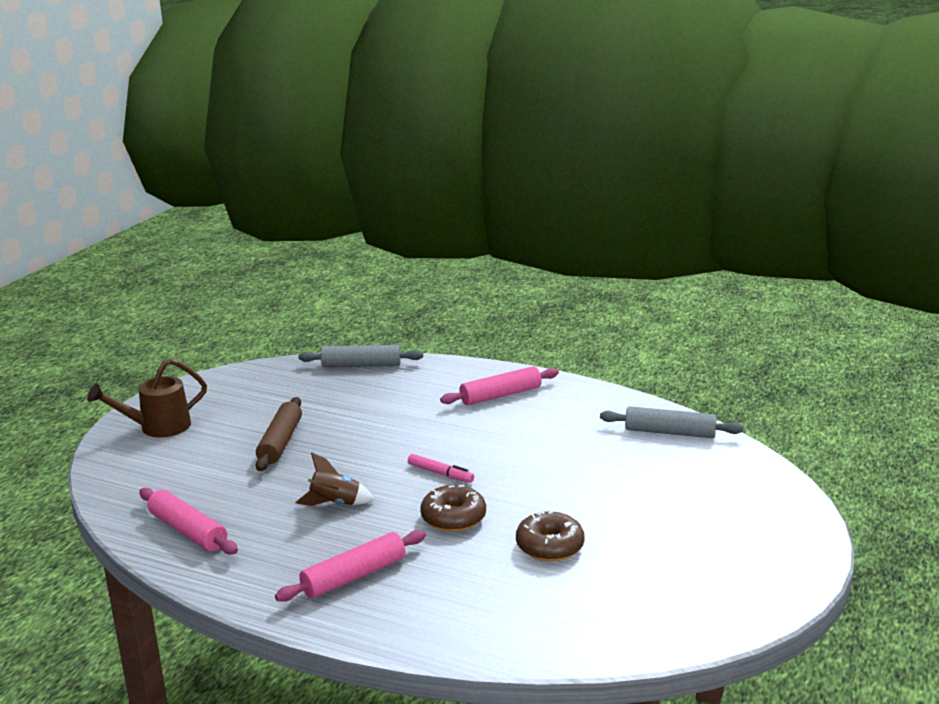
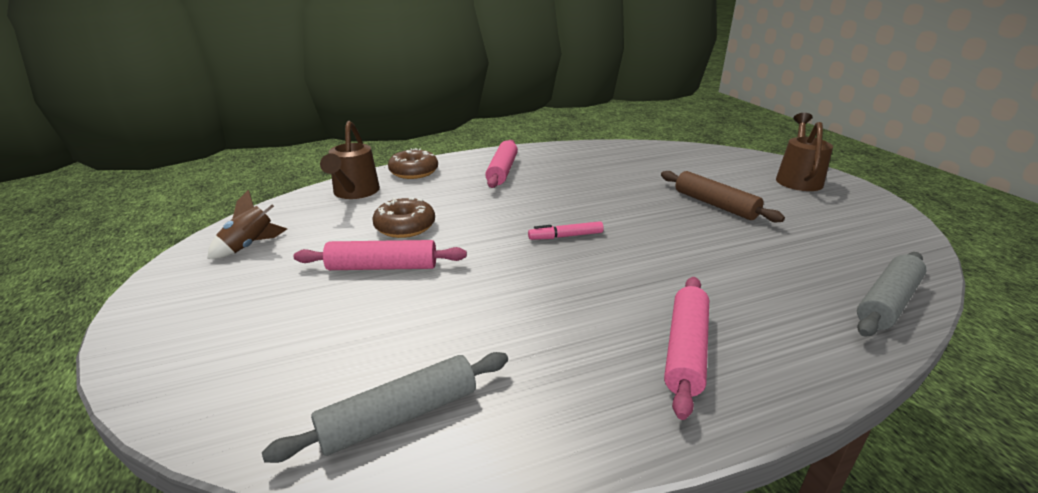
camera: 135 degrees right, 5 degrees up
(188, 531) = (625, 154): pink rolling pin -> pink rolling pin (382, 267)
(335, 504) = (588, 191): brown rocket -> brown rocket (250, 246)
(453, 518) = (500, 215): brown donut -> brown donut (414, 172)
(551, 626) = (354, 193): none -> brown watering can

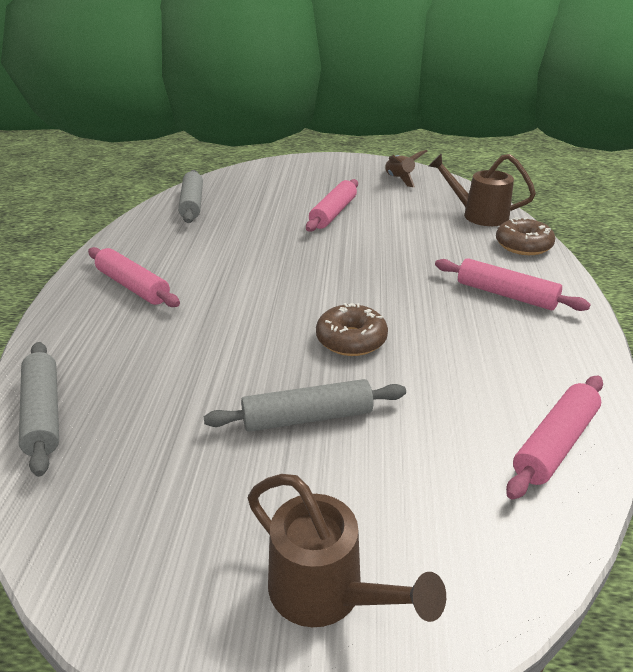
camera: 115 degrees right, 5 degrees up
(405, 227) = (391, 227): brown donut -> brown donut (351, 340)
(565, 236) = (316, 289): pink marker -> none
(639, 151) = (555, 444): none -> pink rolling pin
(715, 205) = (307, 417): brown rolling pin -> grey rolling pin

